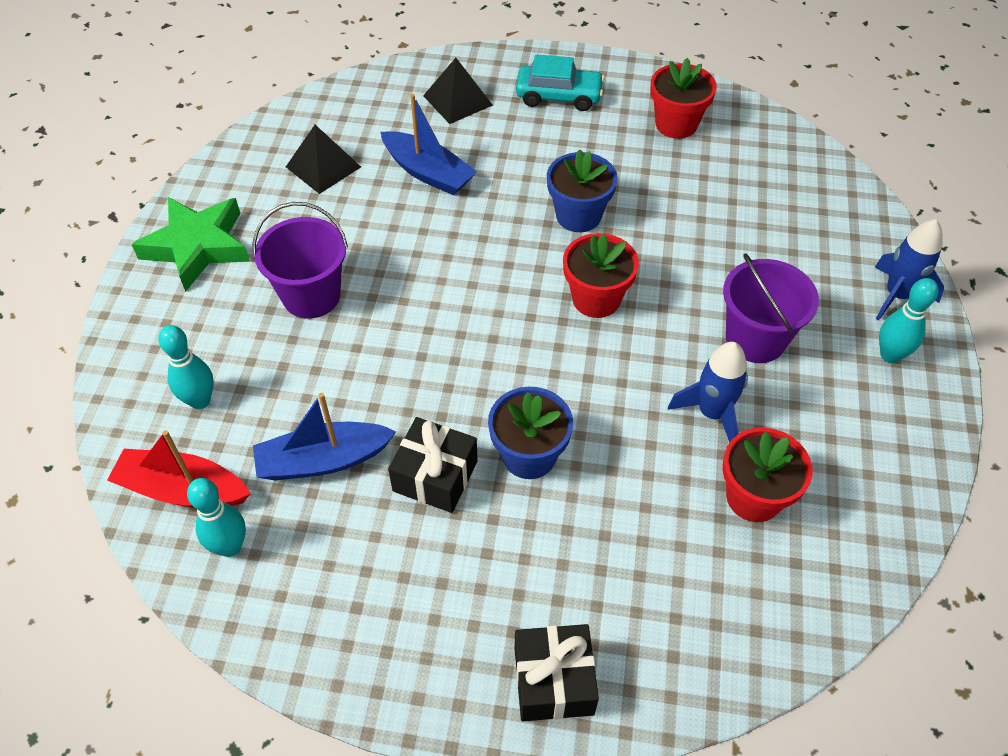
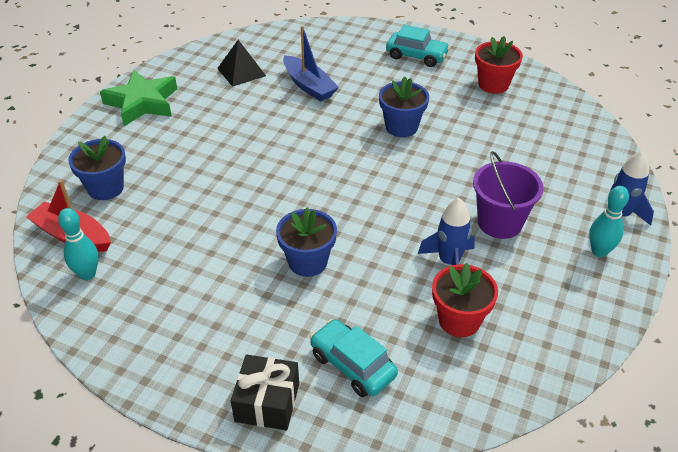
camera: 15 degrees right, 10 degrees down
(200, 400) = (106, 188): turquoise bowling pin -> blue flower pot
(311, 296) = (202, 142): purple bucket -> none
(323, 460) = (168, 237): blue boat -> none
(435, 476) = (238, 261): black gift -> none
(457, 100) = (346, 48): black pyramid -> none
(596, 299) = (393, 178): red flower pot -> none
(643, 597) = (352, 365): none -> turquoise car

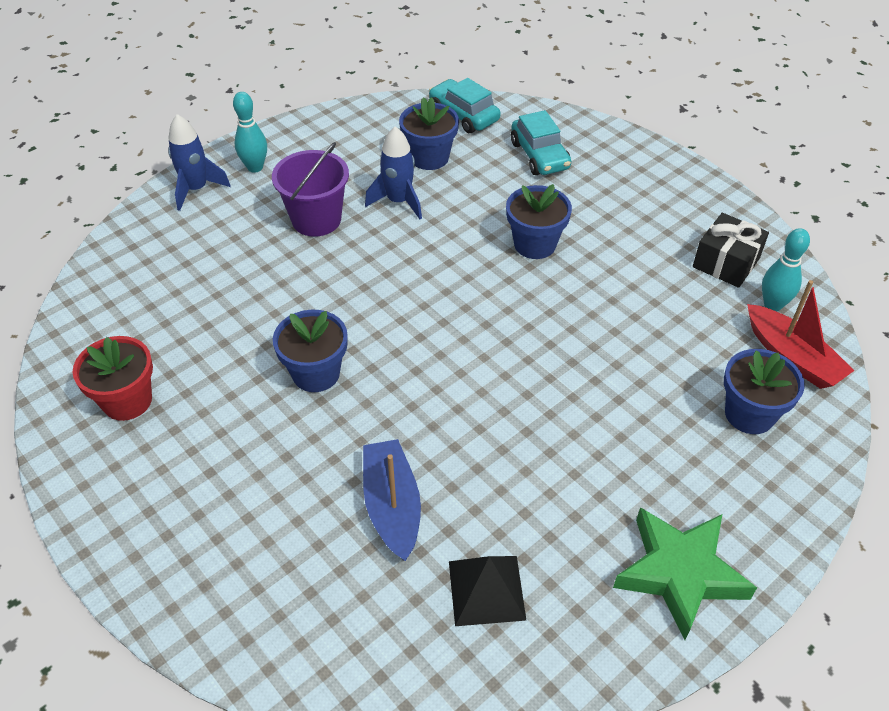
camera: 155 degrees left, 5 degrees up
(267, 402) = (620, 153): black gift -> black gift (726, 262)
(416, 56) = (175, 509): turquoise car -> turquoise car (463, 115)
(459, 320) = (429, 157): red flower pot -> blue flower pot

